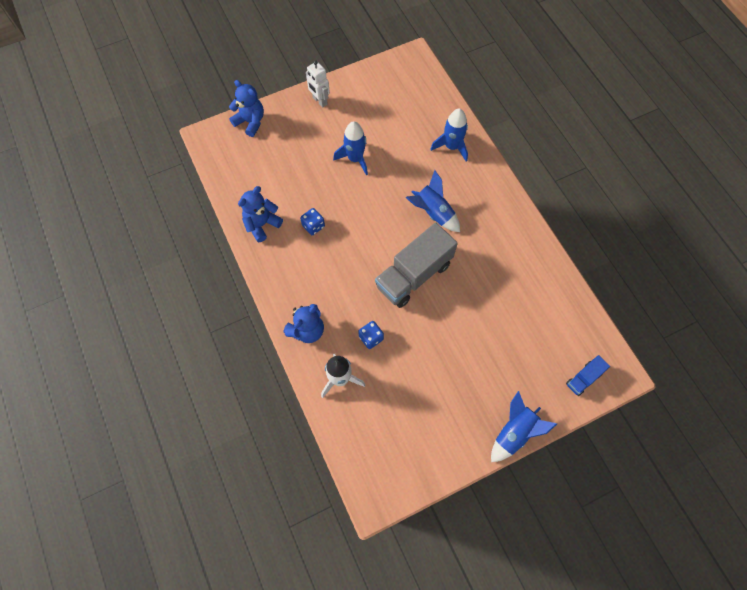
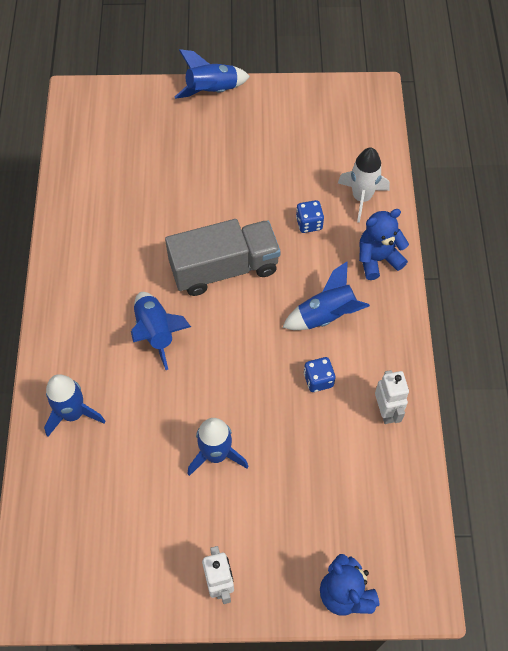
camera: 155 degrees left, 5 degrees down
(262, 224) = (386, 411): blue teddy bear -> white robot
(326, 271) = (326, 315): none -> blue rocket
(583, 378) = (114, 105): blue truck -> none

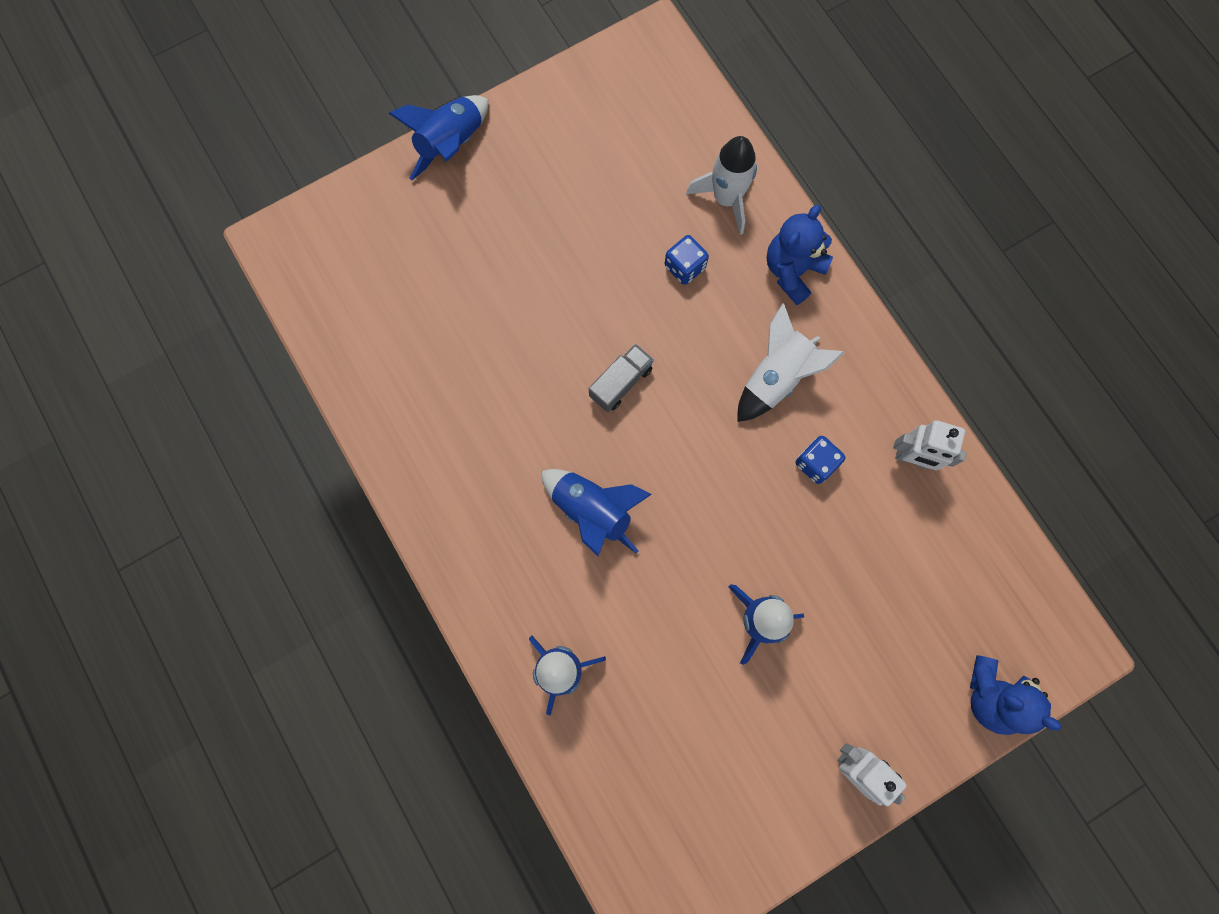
camera: 30 degrees left, 15 degrees up
(224, 268) = (621, 382): grey truck -> grey truck, size x0.47
(326, 315) = (776, 377): blue rocket -> white rocket
(386, 411) = (912, 458): white robot -> white robot turned 150 degrees clockwise

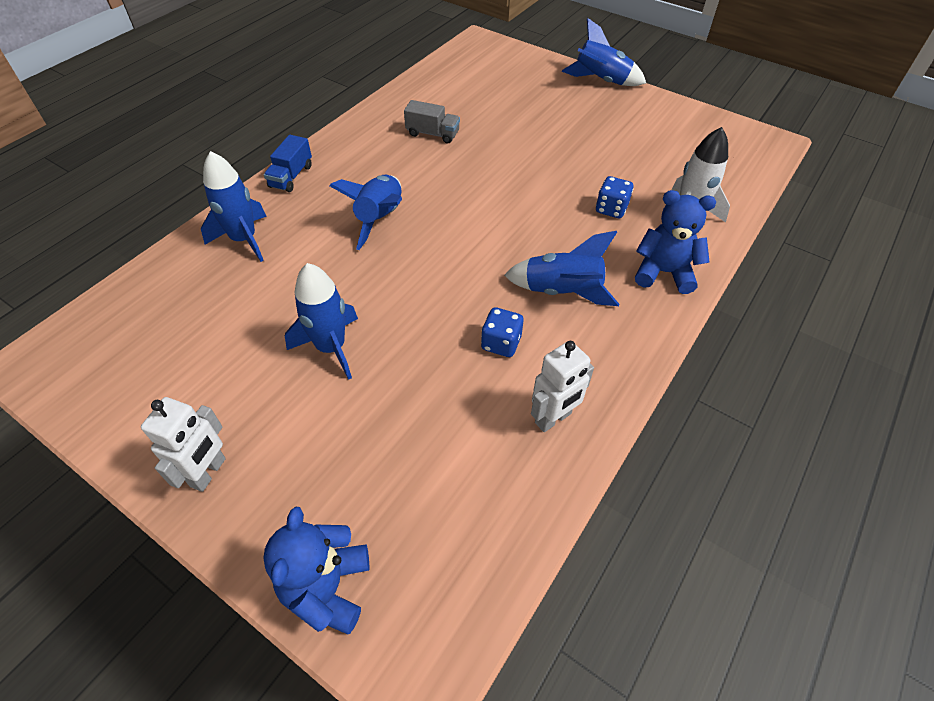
camera: 65 degrees right, 25 degrees down
(469, 587) = (291, 176): none -> blue truck
(621, 382) = (491, 203): grey truck -> grey truck (432, 134)
(776, 377) = (562, 291): white rocket -> blue rocket
(912, 458) = (553, 418): white robot -> white robot turned 120 degrees counterclockwise

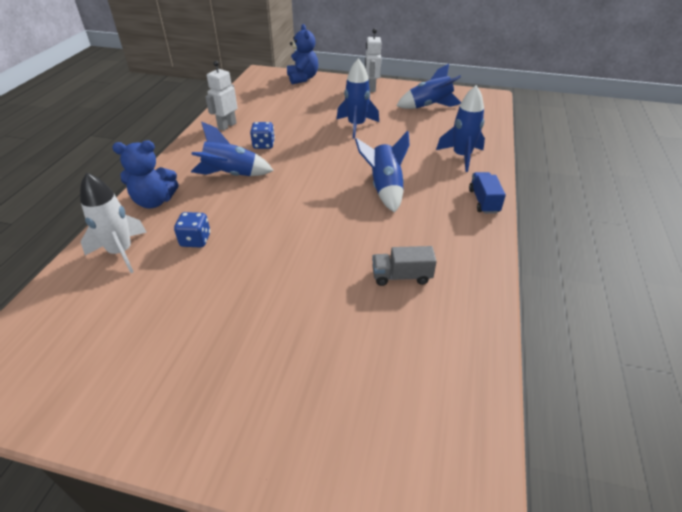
camera: 160 degrees right, 10 degrees down
(601, 81) = (211, 455): blue rocket -> blue rocket (429, 106)

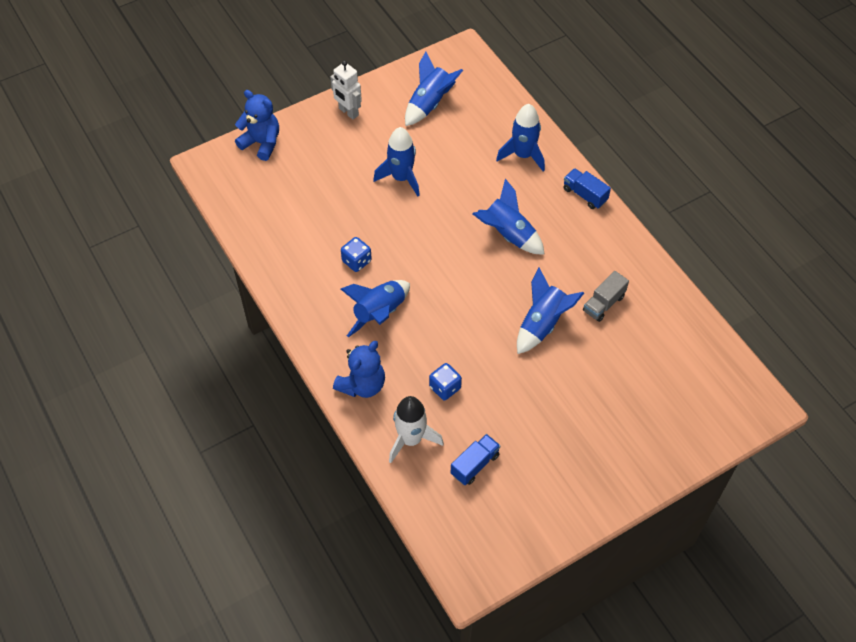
camera: 45 degrees left, 15 degrees up
(125, 304) = (475, 464): none -> blue truck
(227, 126) = (290, 264): white robot -> none
(328, 254) = (542, 324): none -> blue rocket

